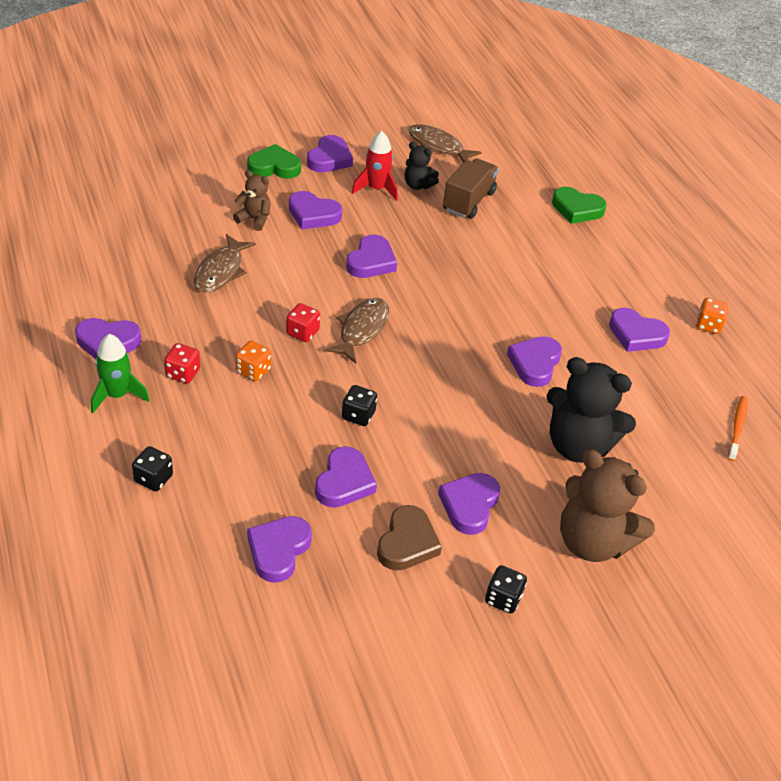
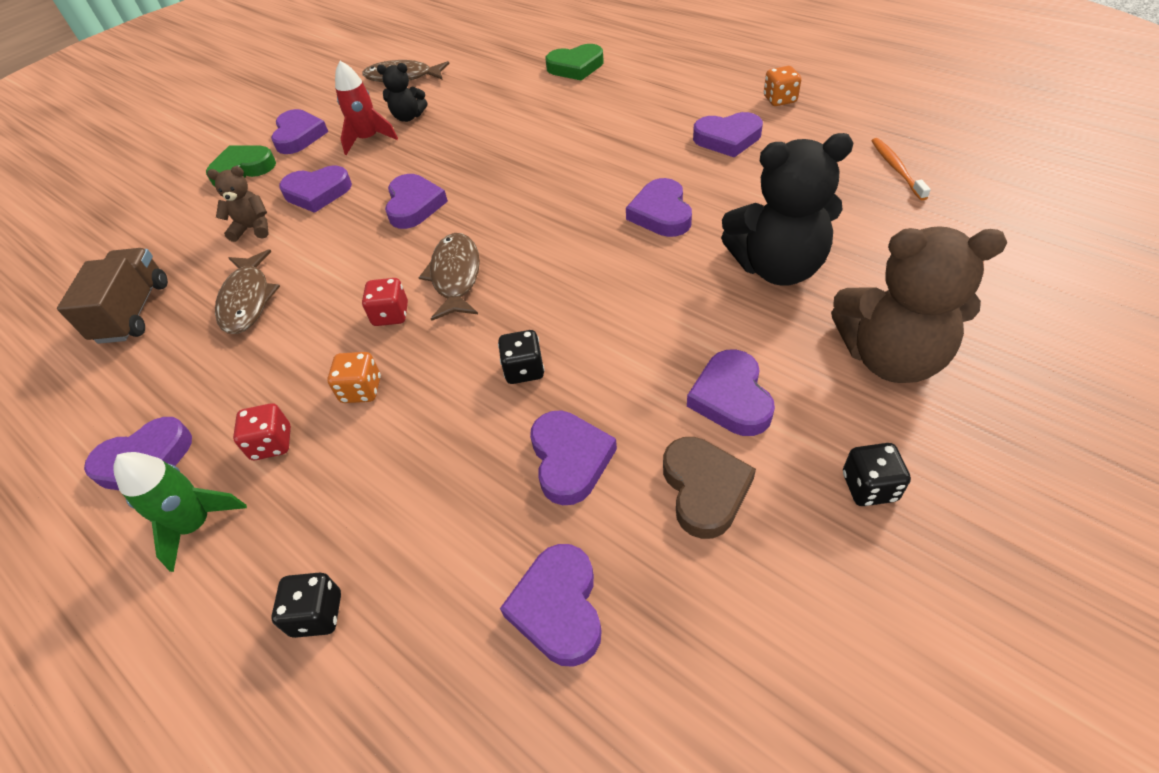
camera: 20 degrees left, 5 degrees up
(468, 201) = (469, 107): brown truck -> brown truck (133, 312)

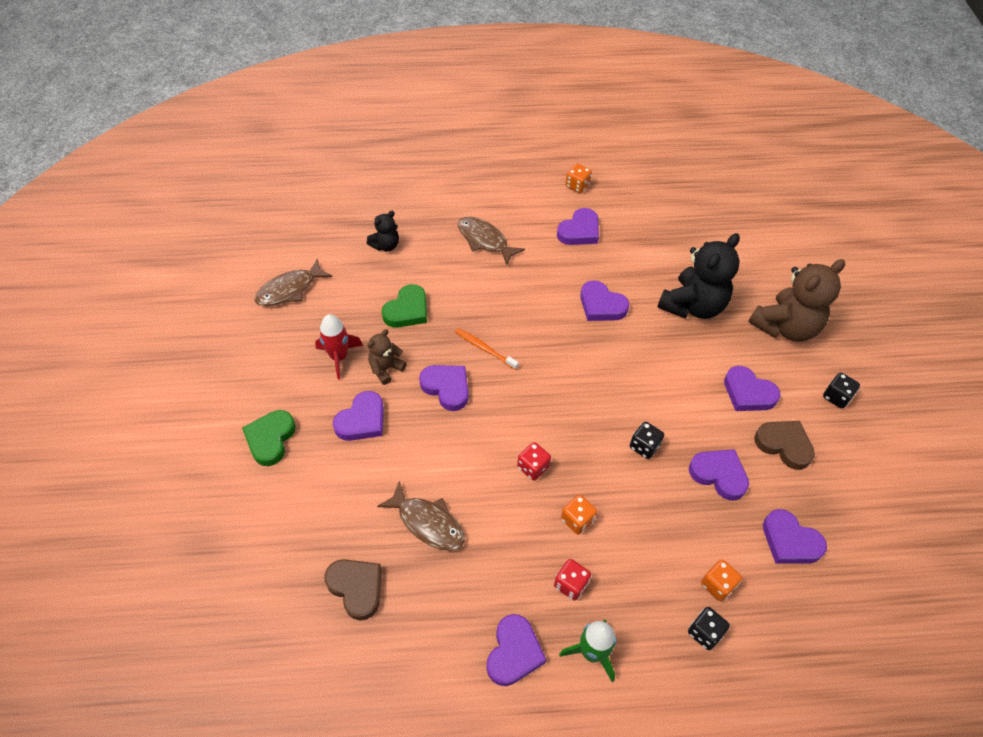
camera: 50 degrees left, 5 degrees up
(133, 312) = (356, 588): brown truck -> brown heart
(253, 228) = (353, 475): brown teddy bear -> brown teddy bear (386, 369)
(299, 136) = (275, 385): purple heart -> none
(403, 576) = (717, 585): none -> orange dice
(408, 117) = (344, 322): black teddy bear -> black teddy bear (385, 245)
(455, 276) = (538, 418): brown fish -> brown fish (485, 240)
(575, 67) = (417, 217): green heart -> green heart (407, 310)
(896, 168) = (683, 208): orange toothbrush -> orange toothbrush (484, 348)

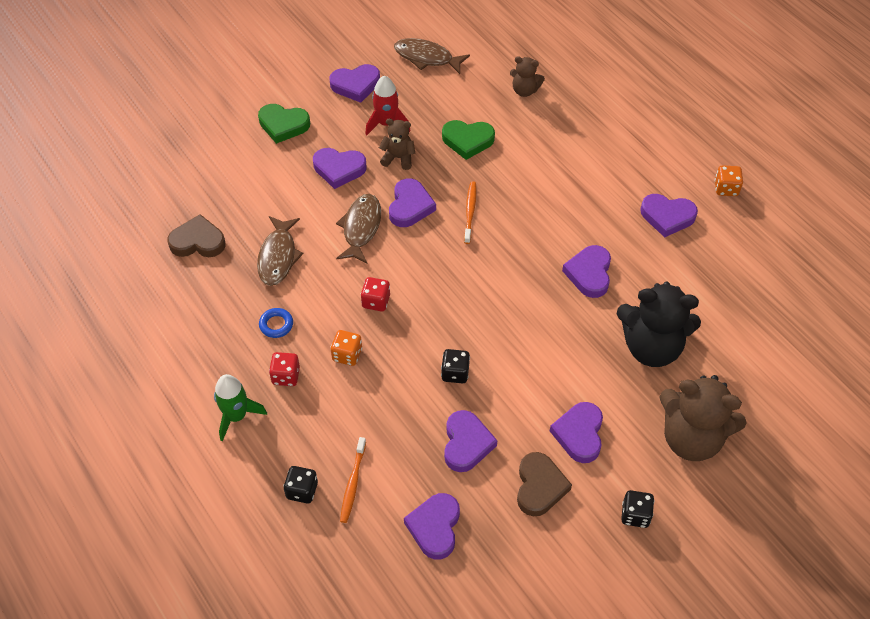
camera: 60 degrees right, 0 degrees up
(270, 439) = (283, 125): green heart -> green heart turned 150 degrees counterclockwise
(356, 588) = (198, 241): brown heart -> brown heart turned 105 degrees counterclockwise
(385, 245) = (525, 90): black teddy bear -> brown teddy bear
(485, 240) = (591, 153): brown fish -> brown fish (361, 228)
(507, 564) = (276, 325): none -> blue ring
(514, 652) = (206, 364): purple heart -> purple heart (356, 85)
(717, 585) = (352, 484): orange dice -> orange toothbrush

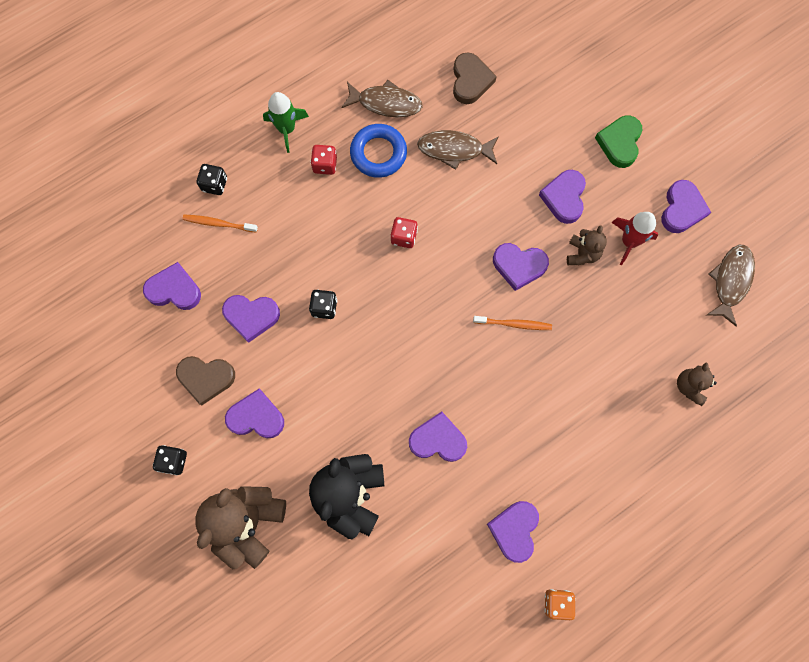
camera: 90 degrees right, 20 degrees up
(276, 325) = (378, 153): blue ring -> blue ring, size x1.85
(347, 355) = (345, 214): orange dice -> none
(356, 85) = (681, 209): purple heart -> purple heart turned 150 degrees counterclockwise
(361, 228) = (490, 221): brown fish -> brown fish (386, 103)
(467, 141) = (610, 323): green heart -> none

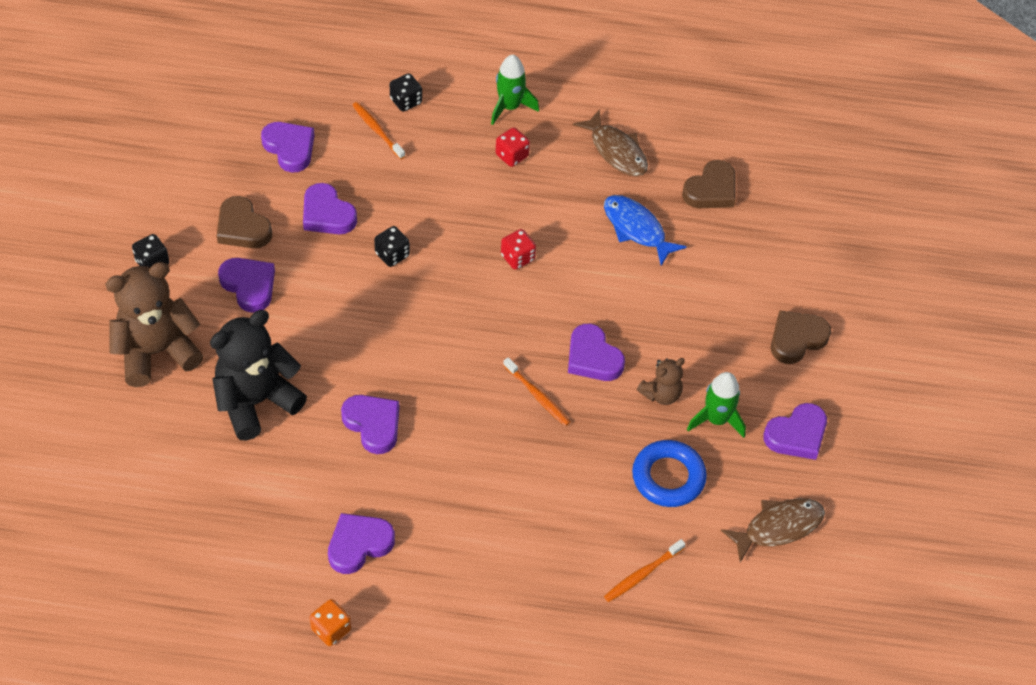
camera: 40 degrees right, 20 degrees down
(378, 153) = (567, 182): blue ring -> blue ring (668, 477)
(454, 150) = (636, 229): brown fish -> blue fish
(564, 198) = (694, 340): purple heart -> none
(619, 143) = (796, 339): green heart -> brown heart
(629, 241) = (716, 419): red rocket -> green rocket
(690, 386) = (642, 574): brown teddy bear -> orange toothbrush

